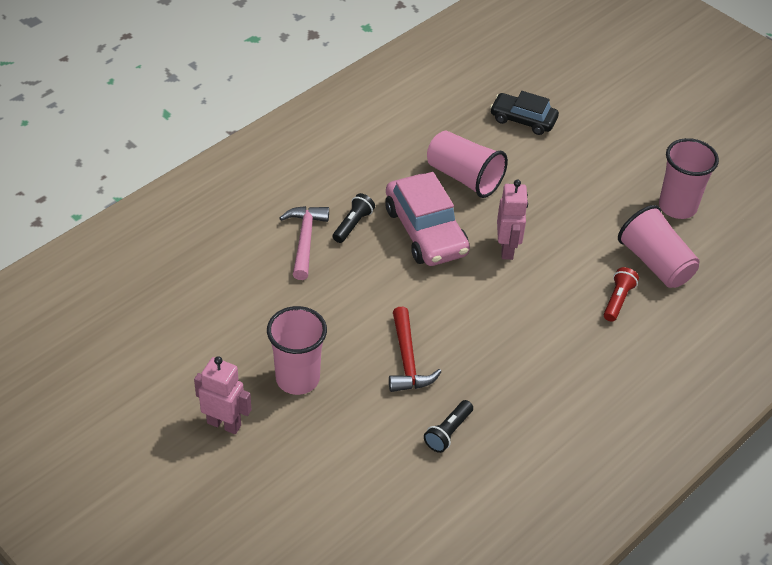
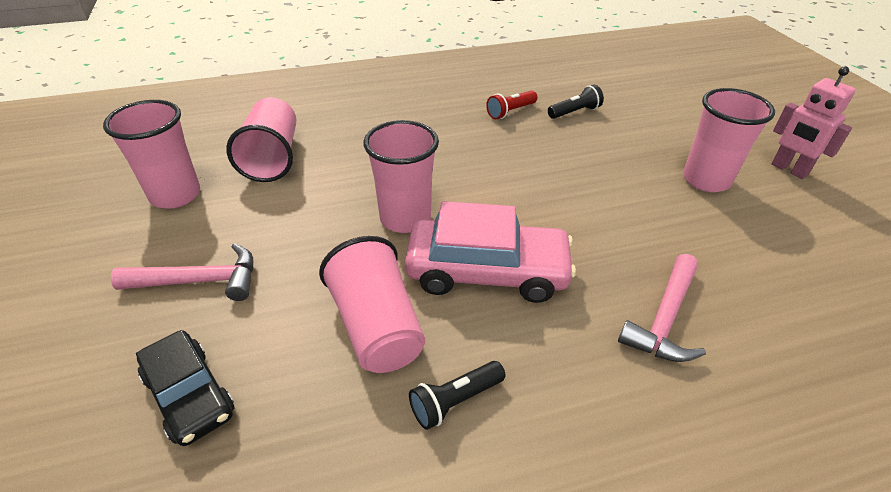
camera: 150 degrees left, 5 degrees down
(353, 224) = (584, 316): black flashlight -> black flashlight (455, 401)
(407, 360) = (585, 162): red hammer -> none
(426, 231) = (487, 271): pink car -> pink car turned 90 degrees clockwise
(507, 249) = (405, 218): pink robot -> pink cup
(585, 164) = (200, 281): none -> pink hammer
(618, 300) = (345, 144): red flashlight -> red flashlight (510, 112)

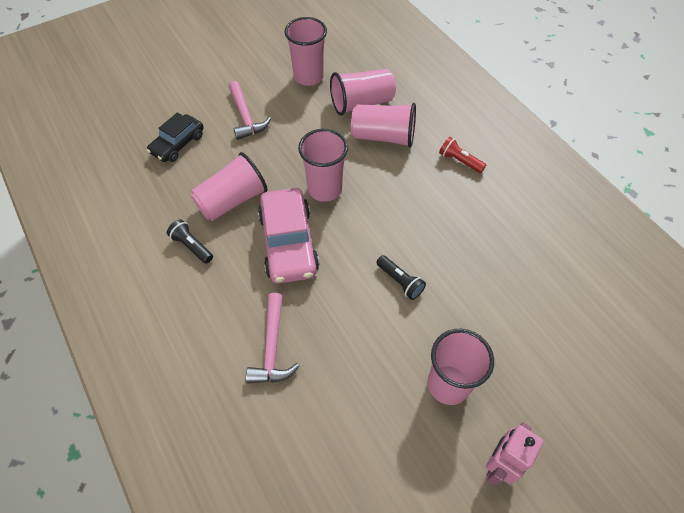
camera: 75 degrees right, 15 degrees up
(344, 152) = (383, 137): none -> pink cup
(510, 112) = (490, 224): red flashlight -> red flashlight (459, 161)
(574, 112) = (515, 273): black flashlight -> black flashlight (400, 281)
(664, 319) = (272, 347): pink hammer -> pink hammer turned 105 degrees counterclockwise

